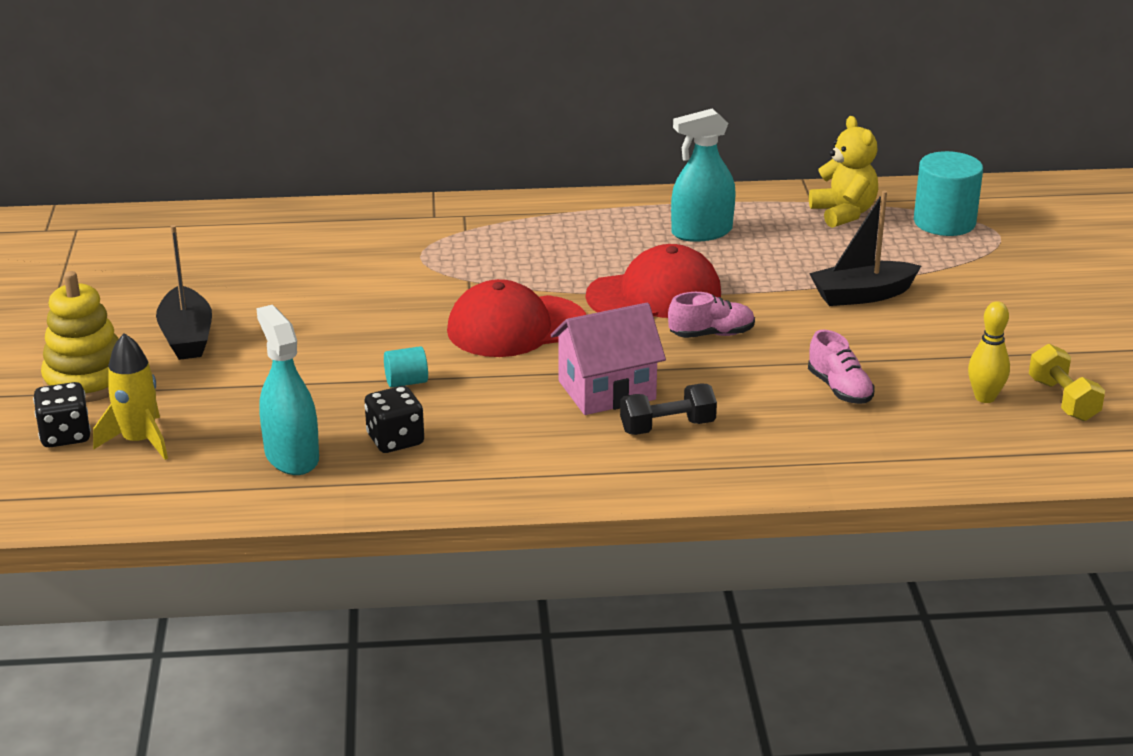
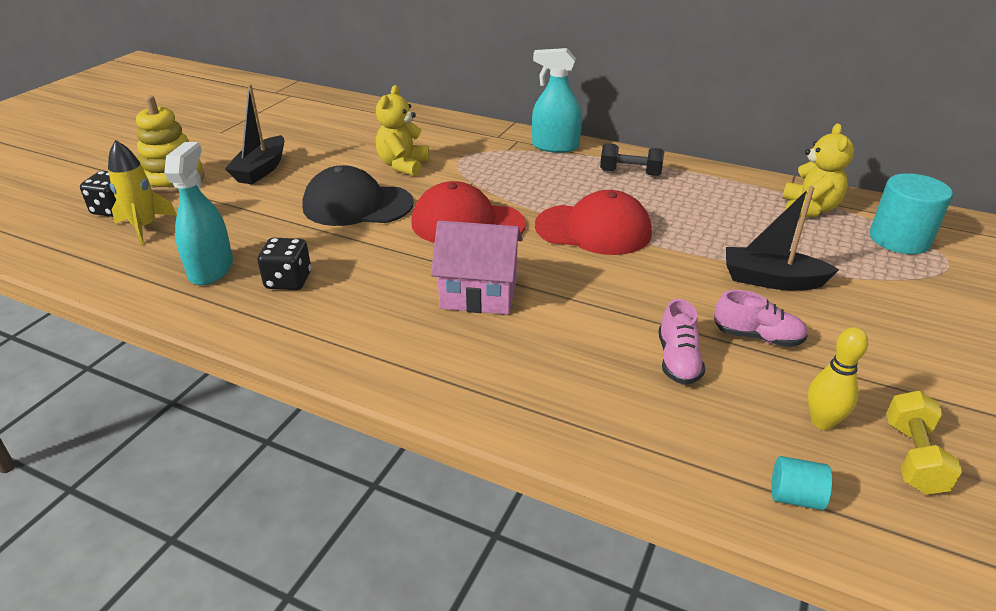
camera: 30 degrees right, 5 degrees up
(362, 283) = (403, 165): none -> yellow teddy bear
(366, 343) = (357, 205): none -> black cap
(406, 382) = (348, 240): turquoise cylinder -> turquoise cylinder (795, 497)
(667, 427) = (493, 343): black dumbbell -> black dumbbell (630, 173)
(701, 232) = (676, 193): turquoise spray bottle -> turquoise spray bottle (555, 146)
(711, 334) = (608, 274): pink shoe -> pink shoe (757, 337)

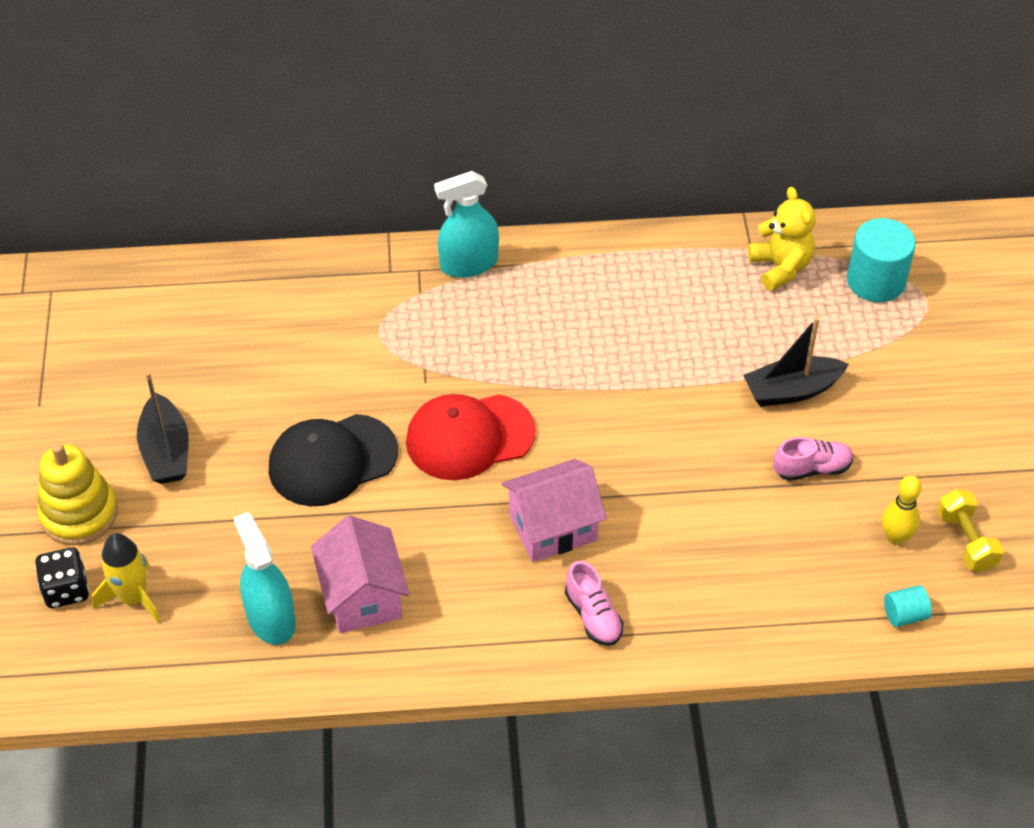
camera: 30 degrees left, 15 degrees up
(288, 281) = (362, 596): black dice -> pink house
(403, 165) = (324, 372): yellow teddy bear -> none
(593, 229) = (598, 390): red cap -> none
(630, 173) = (579, 279): black dumbbell -> none
(678, 360) = (764, 525): pink shoe -> pink shoe (593, 616)

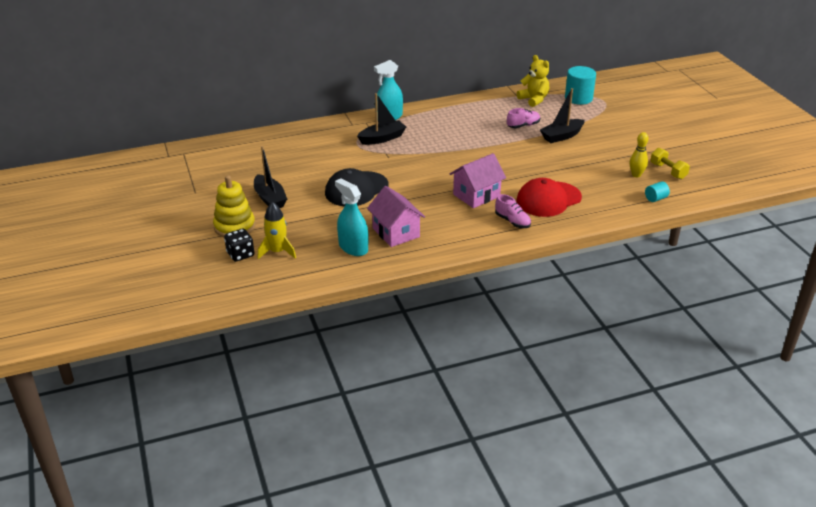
camera: 15 degrees left, 15 degrees down
(433, 324) = (382, 138): none -> black boat
(469, 437) = (420, 172): red cap -> red cap (548, 199)
(812, 469) = (585, 159): pink shoe -> pink shoe (523, 125)

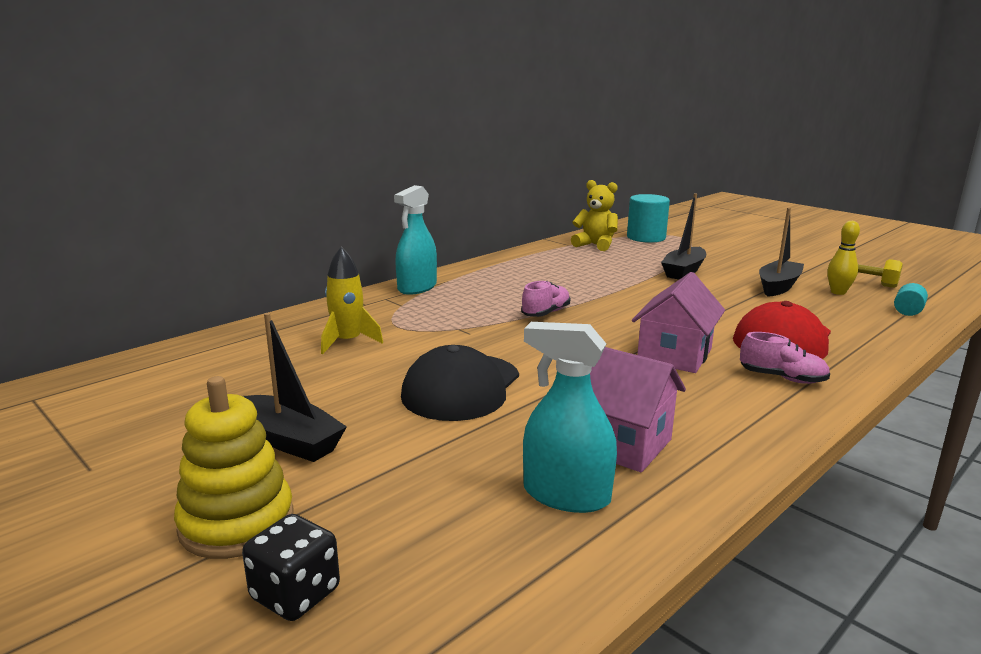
camera: 25 degrees left, 15 degrees down
(277, 251) = (395, 556): yellow rocket -> yellow rocket (348, 342)
(382, 138) = (433, 312): black boat -> black boat (778, 286)
(523, 125) = (619, 269): pink shoe -> pink shoe (546, 313)

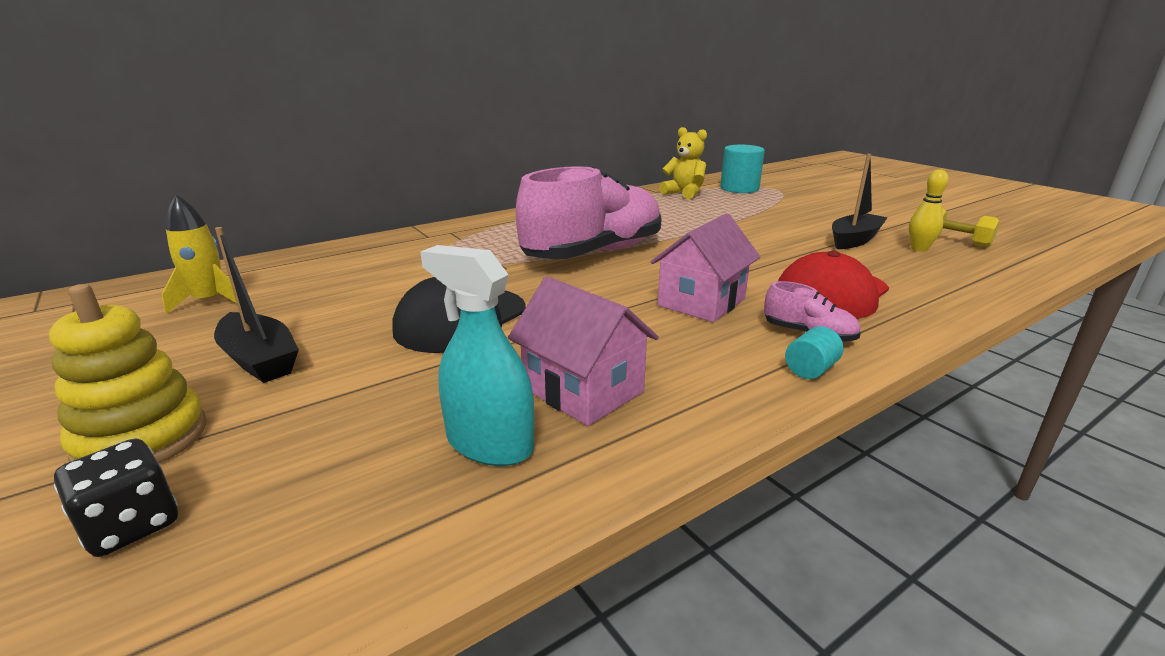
camera: 10 degrees right, 5 degrees up
(348, 342) = (386, 269): yellow rocket -> yellow rocket (209, 301)
(417, 287) = (486, 224): turquoise spray bottle -> none
(546, 313) = (594, 253): pink shoe -> pink shoe, size x2.50
(683, 271) = (760, 221): black boat -> none
(907, 311) = (992, 272): turquoise cylinder -> turquoise cylinder (810, 369)

